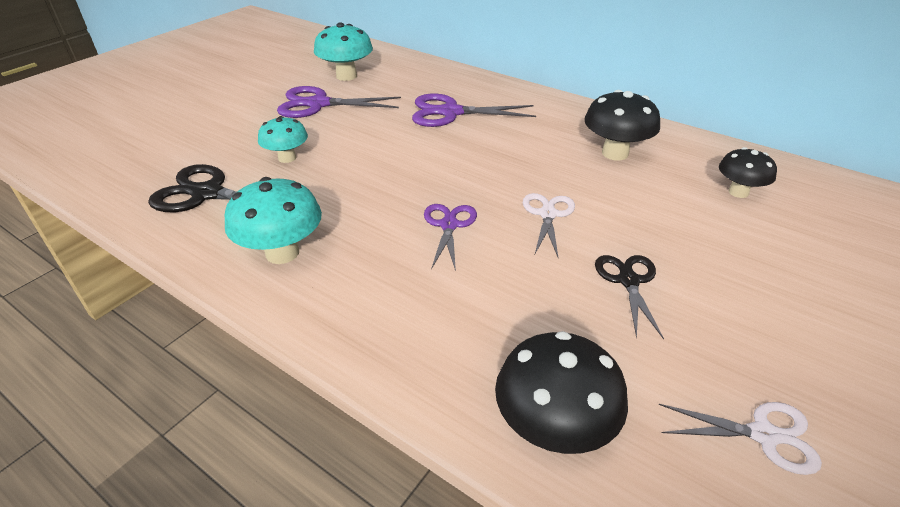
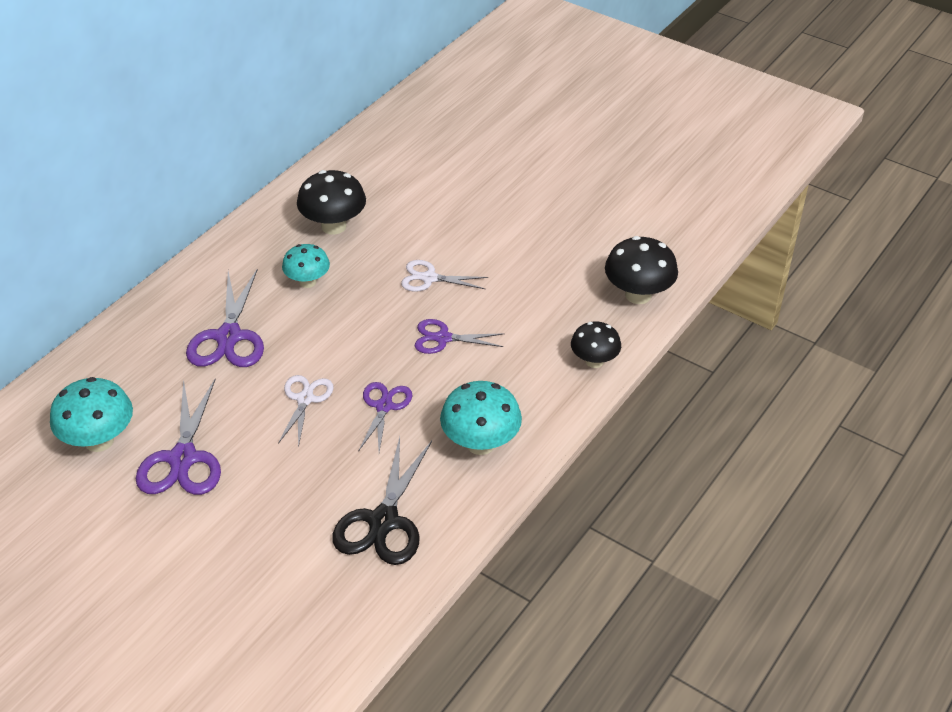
camera: 90 degrees left, 5 degrees up
(287, 158) = (316, 468): turquoise mushroom -> turquoise mushroom (307, 282)
(353, 190) = (384, 406): none -> purple scissors
(628, 281) = (511, 246): black scissors -> none
(738, 192) = (402, 169): black mushroom -> black mushroom (594, 361)
(763, 435) = (632, 216): white scissors -> white scissors (305, 399)

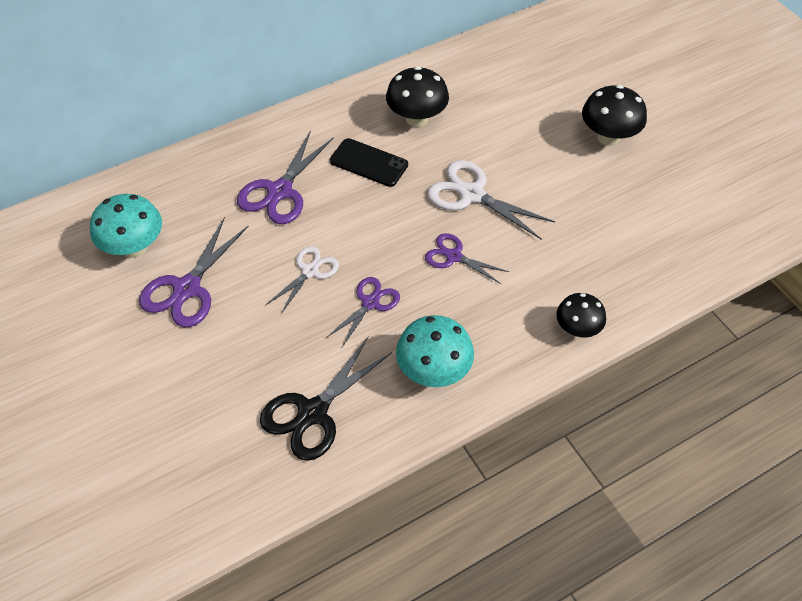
camera: 25 degrees right, 10 degrees up
(307, 282) = (368, 163): turquoise mushroom -> black phone
(429, 278) = (471, 195): white scissors -> white scissors, size x1.60
(638, 295) = (652, 277): black mushroom -> black mushroom (608, 137)

